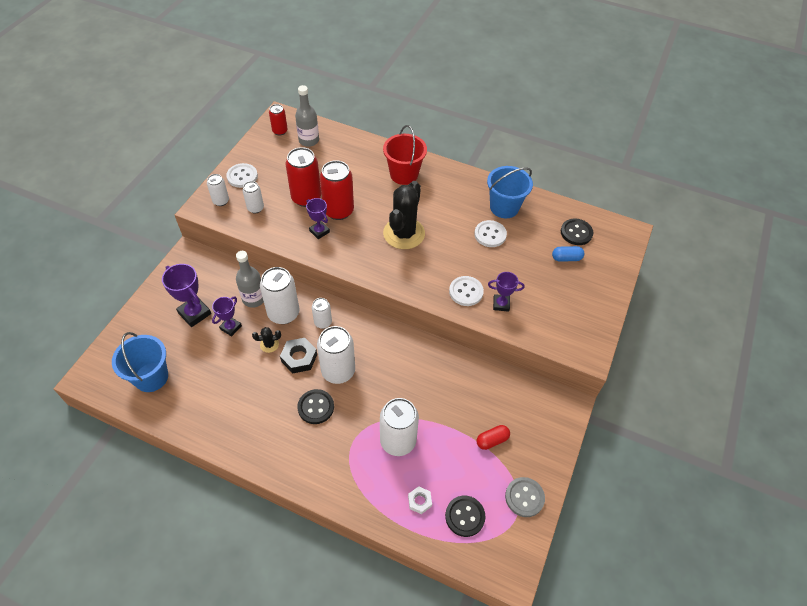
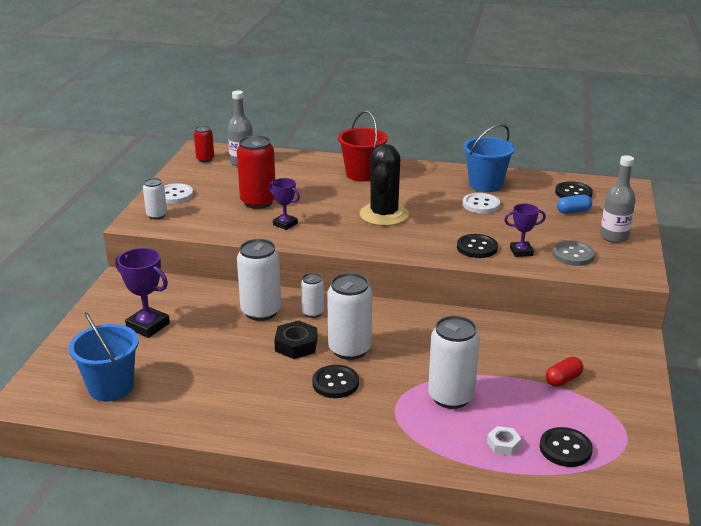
camera: 10 degrees left, 25 degrees down
(231, 327) = (199, 331): purple trophy -> none
(254, 299) = (219, 304): grey bottle -> grey bottle (614, 237)
(255, 208) = (201, 216): white can -> none
(269, 344) = (254, 339): black cactus -> none
(338, 211) = (300, 207): red can -> none
(466, 292) = (477, 247): white button -> black button
(524, 497) = (627, 421): grey button -> grey button (573, 255)

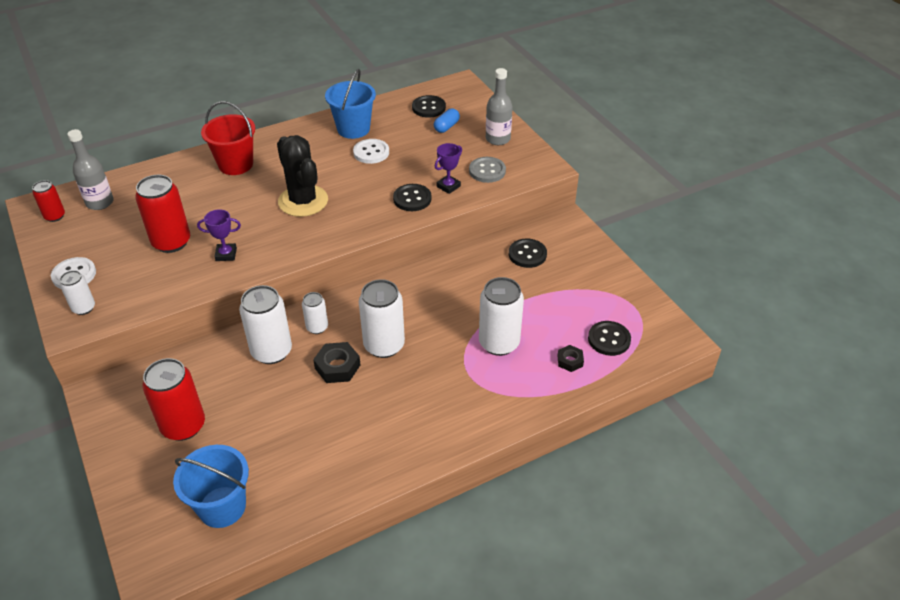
camera: 40 degrees left, 15 degrees up
(148, 326) = (183, 426): purple trophy -> red can
(335, 383) = (406, 383): black button -> black button (527, 254)
(503, 444) = (570, 361): white nut -> black nut
(563, 380) = (555, 283): red capsule -> none

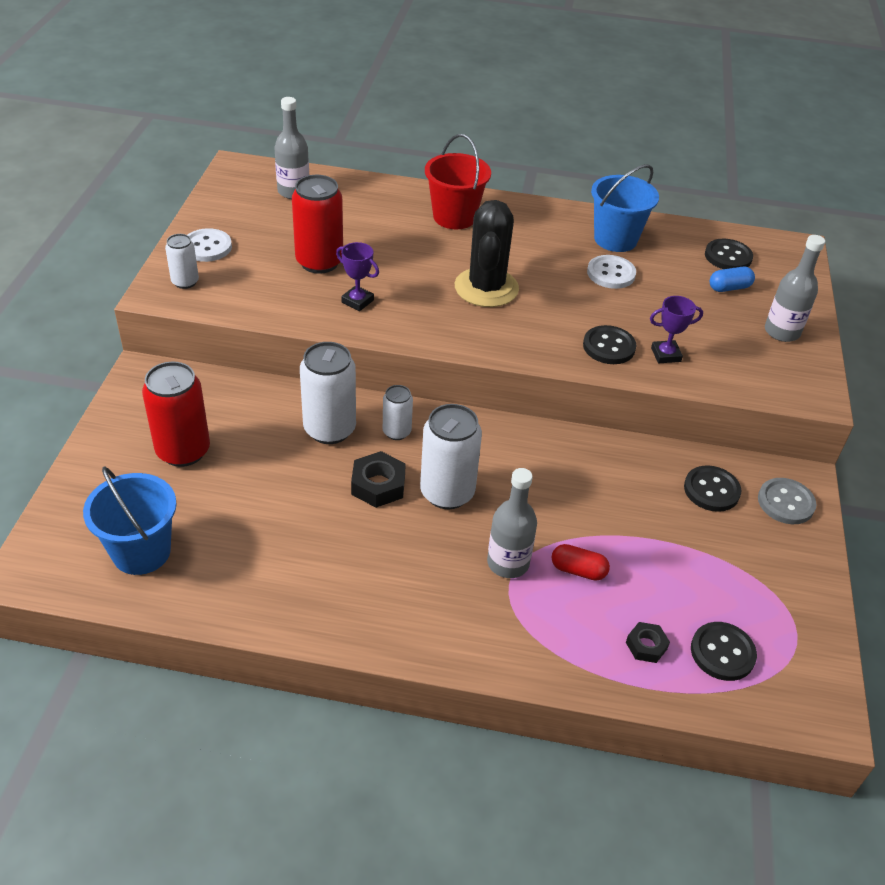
camera: 35 degrees right, 0 degrees up
(55, 216) = (244, 185): red can -> none
(457, 364) = (508, 563): none -> grey bottle
(487, 171) = (731, 361): grey button -> grey button (785, 502)
(499, 343) = (578, 570): white can -> red capsule

